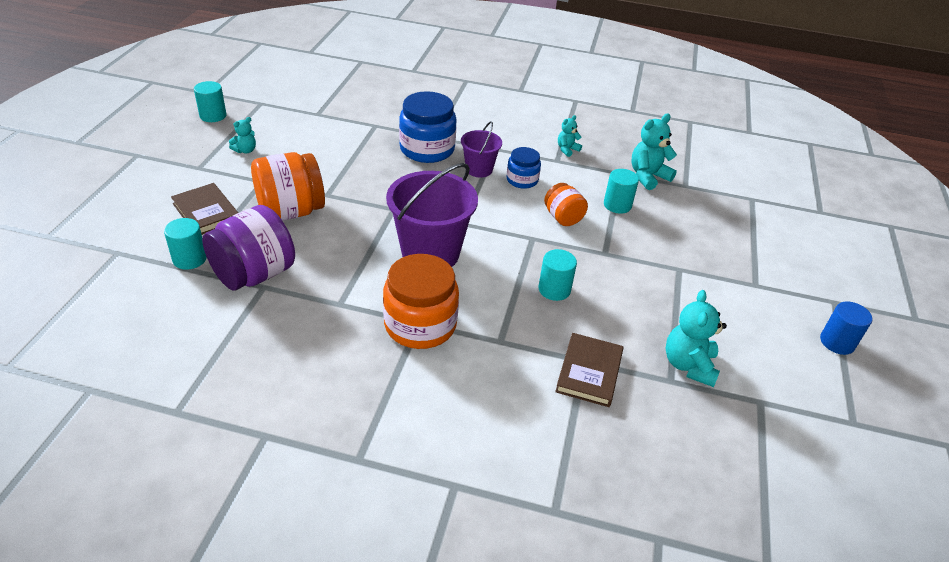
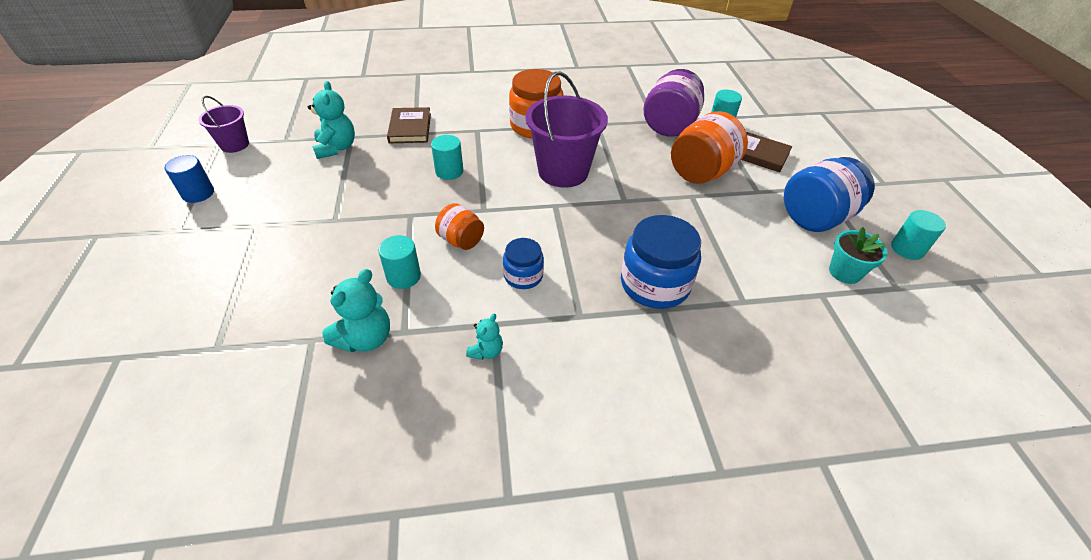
camera: 160 degrees right, 5 degrees up
(245, 150) = (815, 217): turquoise teddy bear -> blue jar
(282, 118) = (844, 272): none -> turquoise flower pot
(479, 169) = (578, 274): purple bucket -> purple bucket (234, 145)

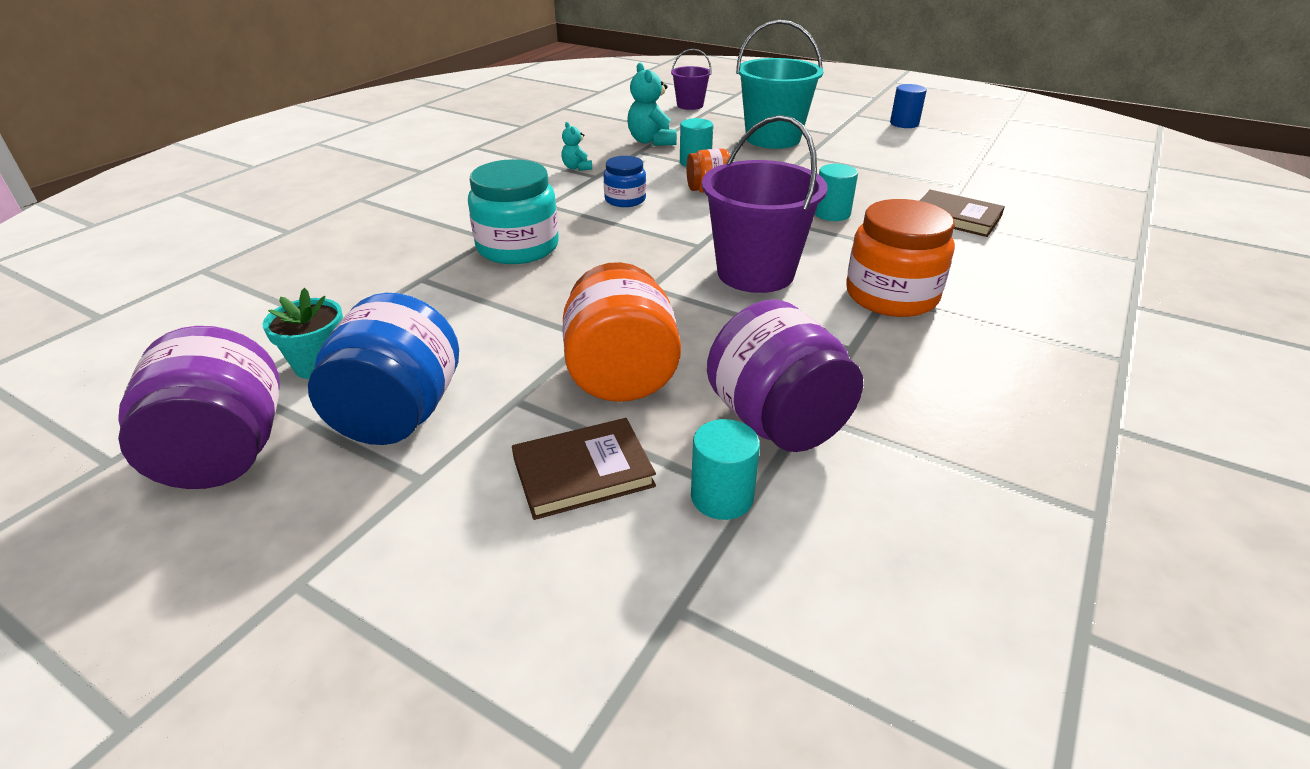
camera: 130 degrees right, 10 degrees down
(234, 145) = (985, 142): purple bucket -> purple bucket (690, 105)
(297, 255) = (773, 139): none -> turquoise bucket
(336, 148) = (939, 176): turquoise teddy bear -> none
(654, 284) = (518, 247): blue jar -> turquoise jar
(907, 249) = (226, 454): turquoise cylinder -> purple jar

